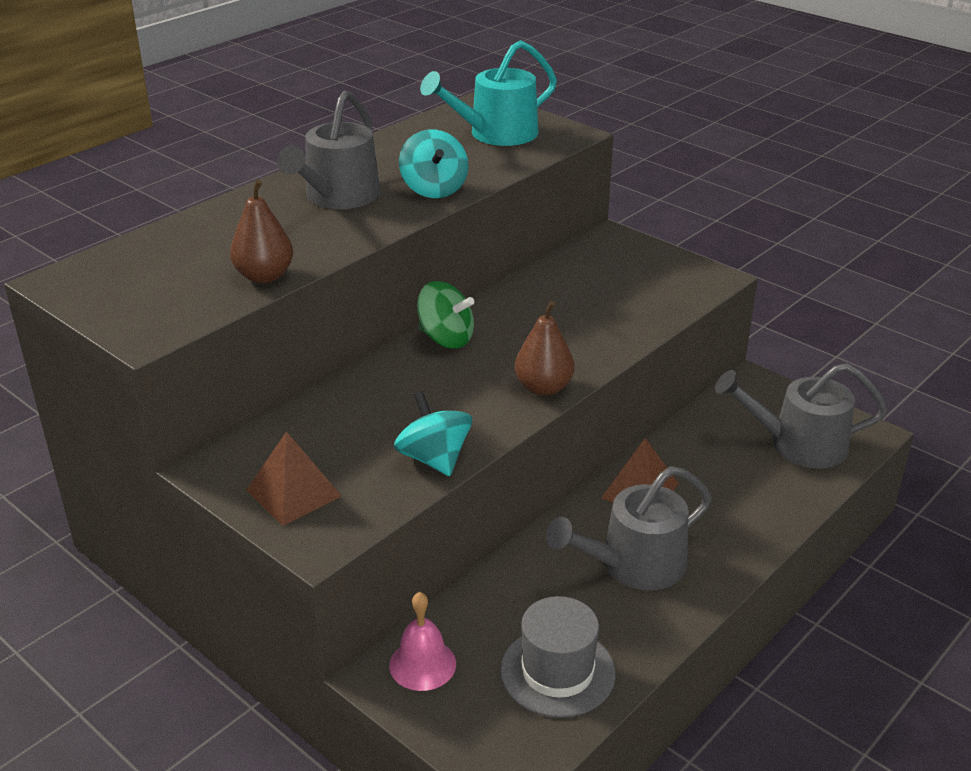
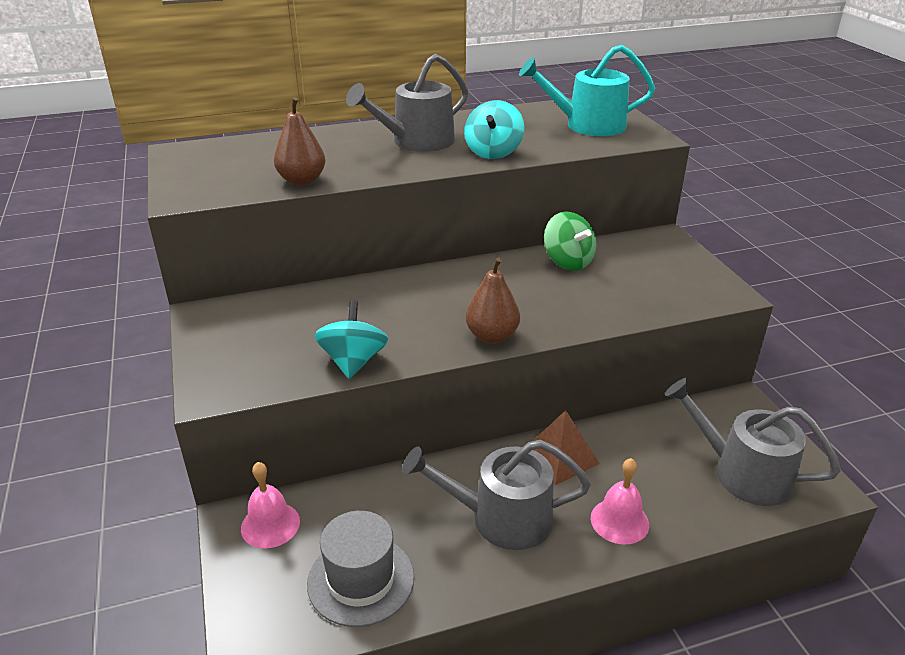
camera: 30 degrees right, 0 degrees up
(293, 493) = (233, 350): brown pyramid -> none
(446, 338) = (454, 275): green spinning top -> green spinning top (568, 261)
(734, 525) = (619, 521): none -> pink bell

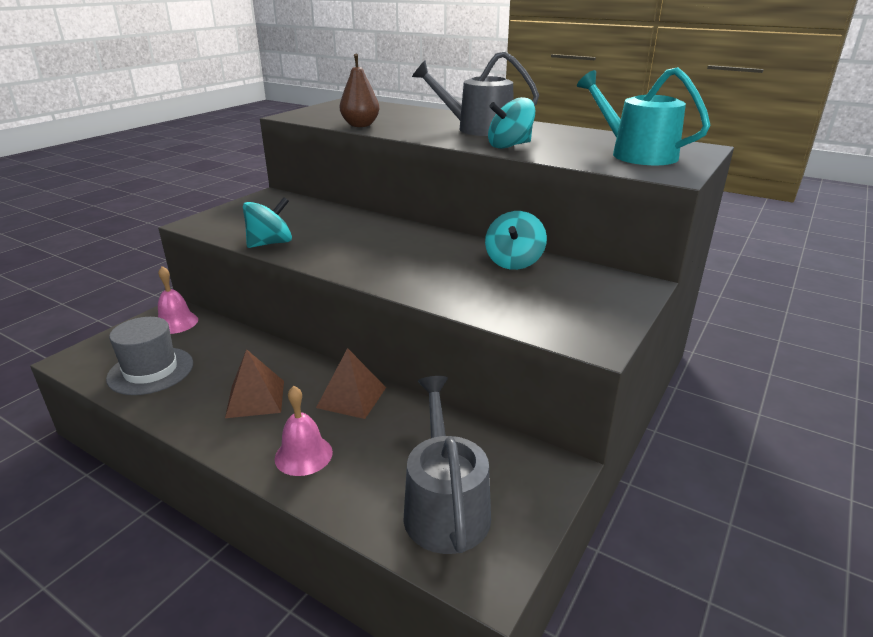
camera: 50 degrees right, 5 degrees down
(492, 336) = (360, 270): brown pear -> none
(501, 518) = (255, 398): grey watering can -> brown pyramid
(568, 261) = (514, 262): green spinning top -> turquoise spinning top

